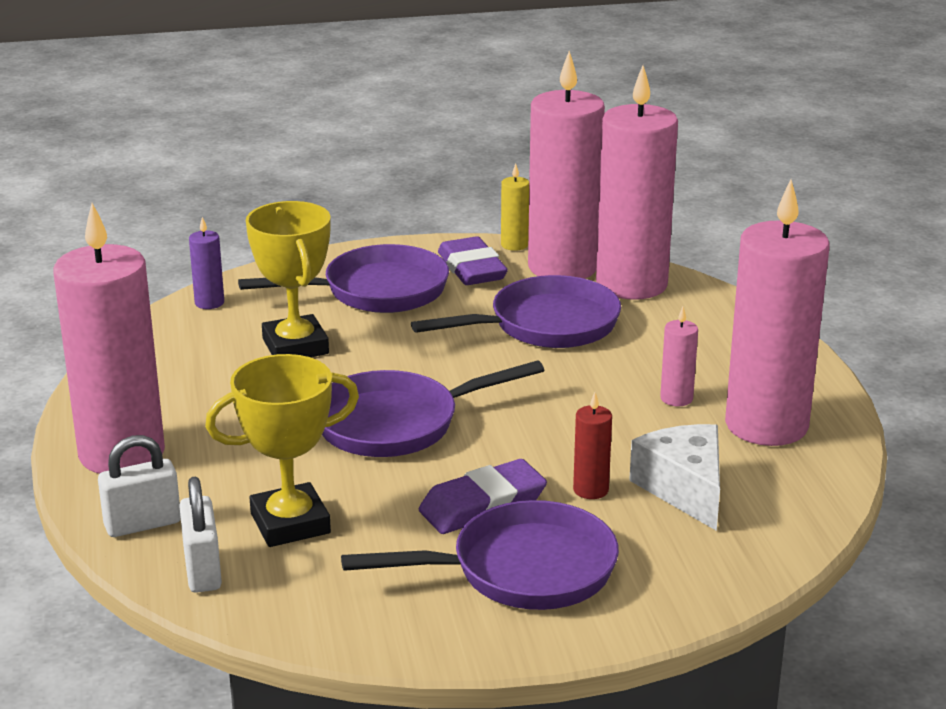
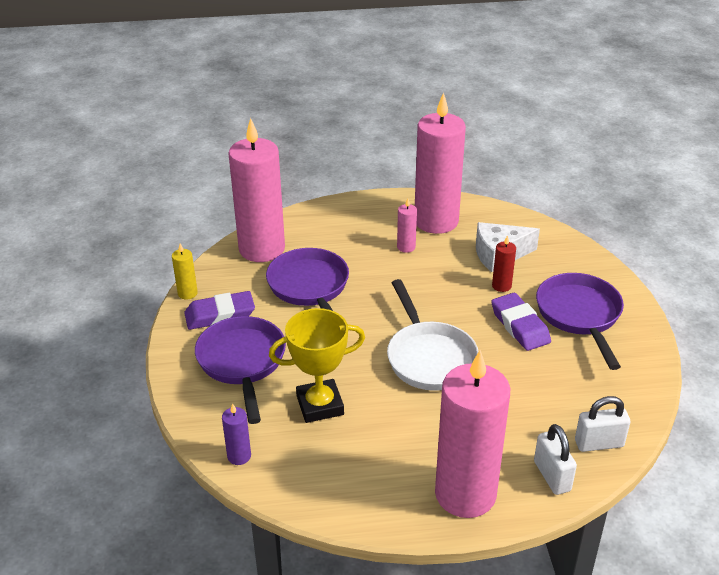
camera: 85 degrees left, 10 degrees up
(290, 523) = (544, 405): yellow trophy -> none
(396, 423) = (429, 357): purple pan -> white pan
(562, 267) = (229, 274): pink candle -> none

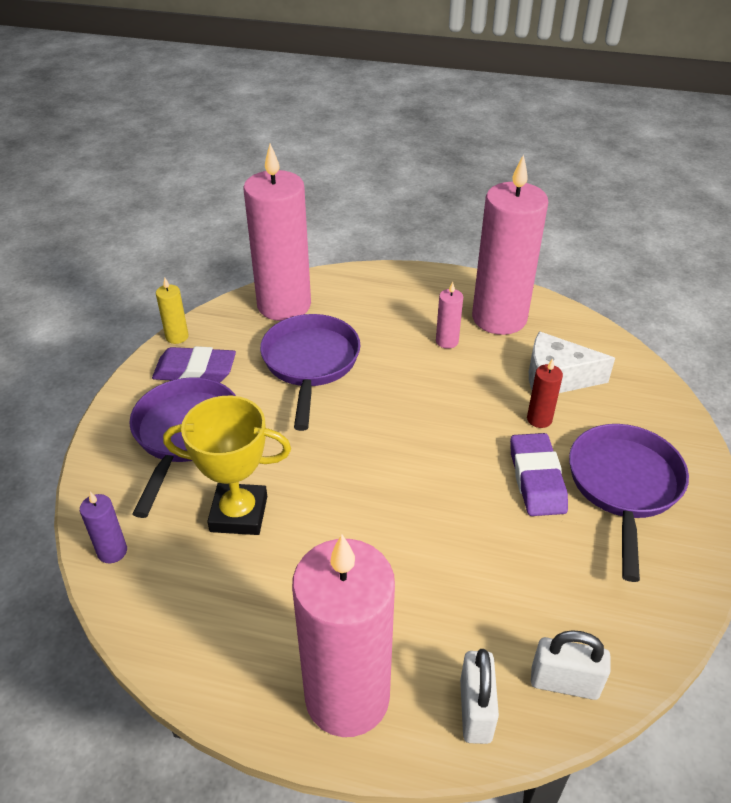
camera: 20 degrees right, 5 degrees up
(429, 357) = (401, 489): white pan -> none

